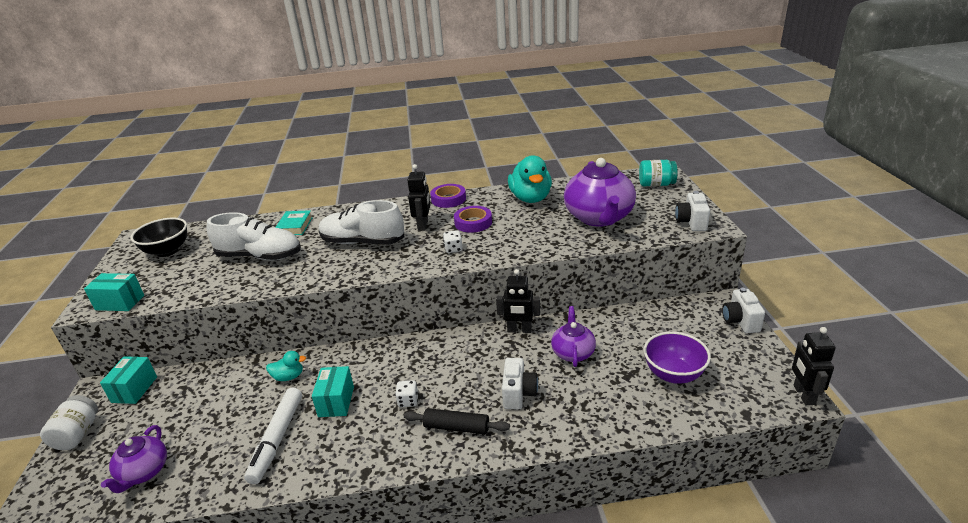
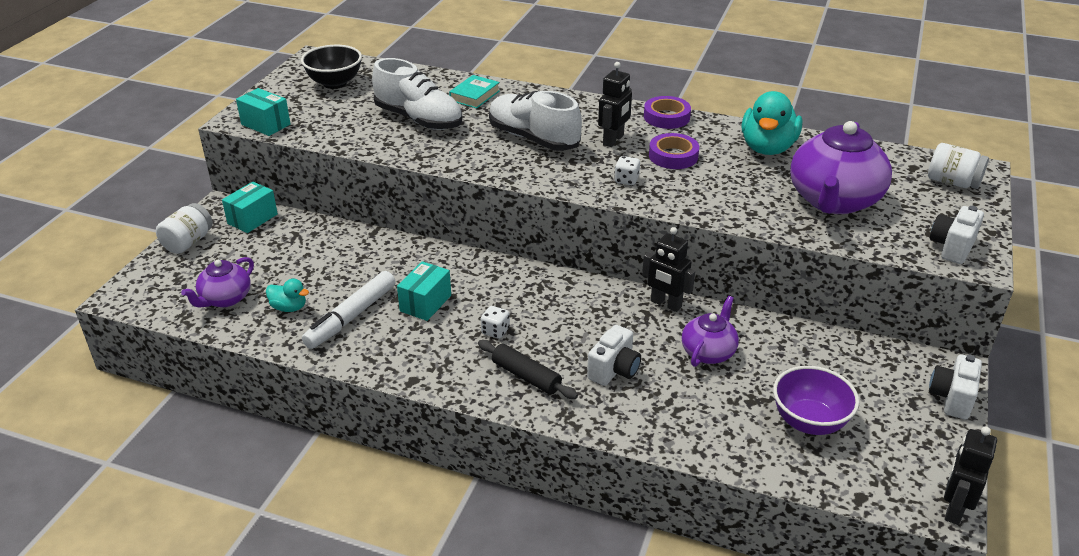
camera: 25 degrees right, 5 degrees up
(288, 377) = (395, 261): turquoise duck -> turquoise duck (289, 307)
(656, 184) = (952, 182): turquoise jar -> white jar

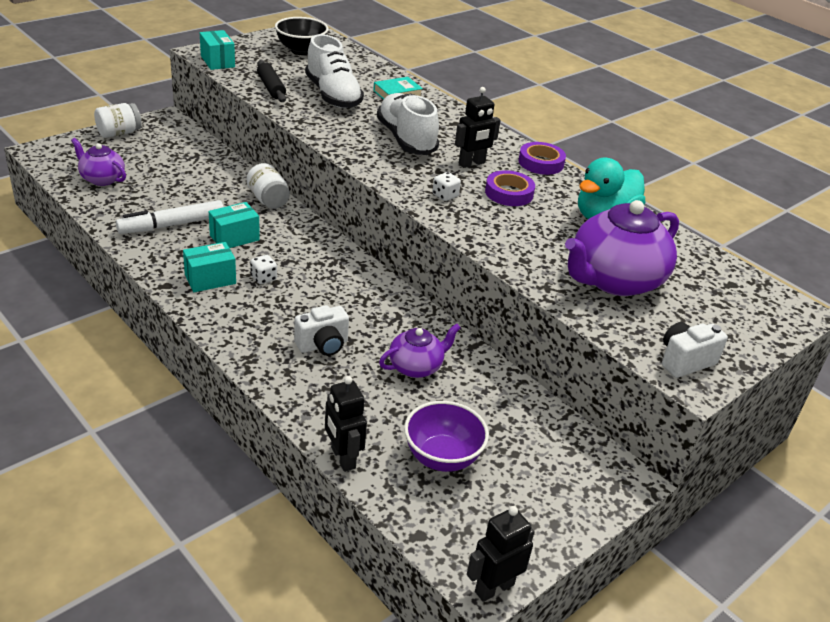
camera: 25 degrees right, 0 degrees up
(225, 299) = (102, 179): purple teapot -> purple teapot turned 60 degrees clockwise
(252, 219) = (178, 134): turquoise box -> turquoise box (210, 279)
(289, 307) = (137, 201): turquoise duck -> none
(526, 376) = (250, 319): black rolling pin -> black rolling pin (271, 88)
(665, 304) = (421, 316): black robot -> black robot (342, 458)
(951, 398) = (599, 502): white camera -> none
(952, 182) = (757, 311): white jar -> white jar (268, 200)

